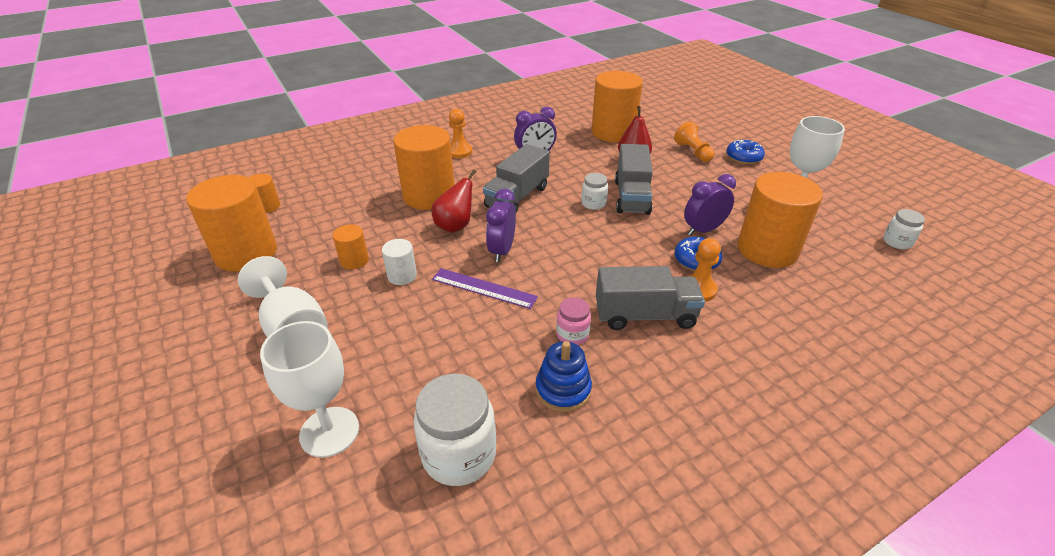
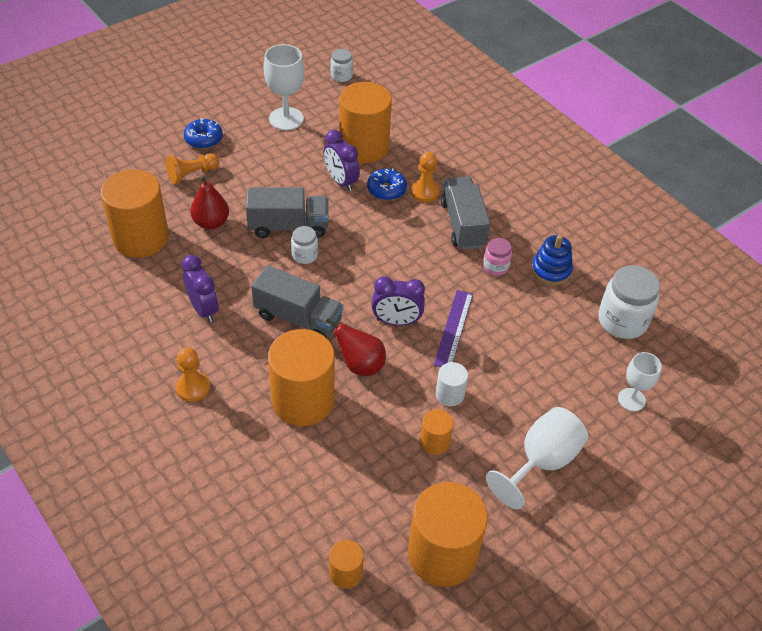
camera: 100 degrees left, 10 degrees up
(329, 431) = (631, 399): white goblet -> white goblet, size x0.63

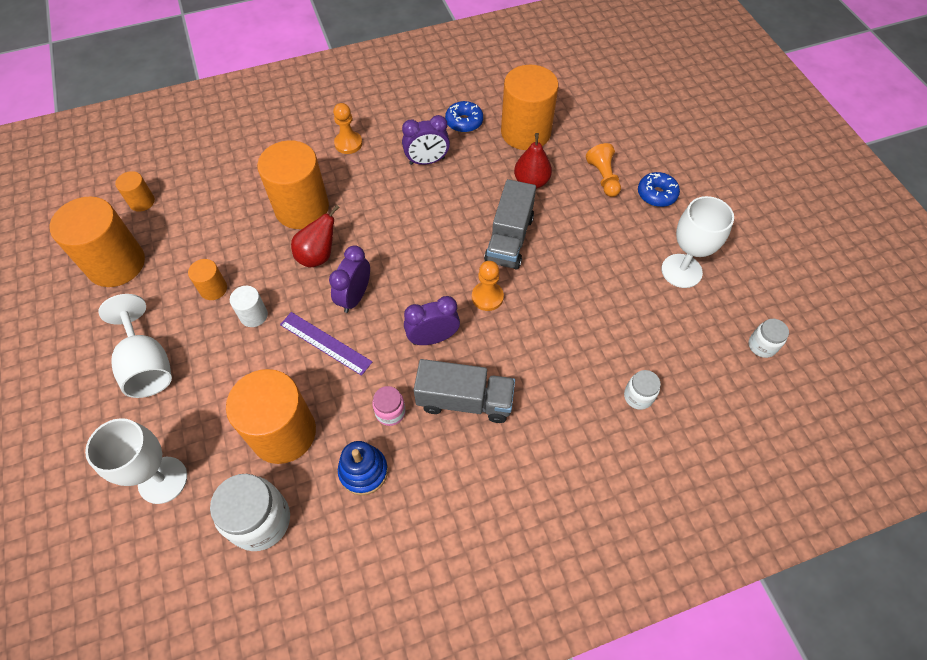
camera: 110 degrees right, 10 degrees up
(298, 318) = (390, 223): grey truck -> none
(304, 255) = (466, 244): white jar -> white jar (638, 396)
(341, 181) = (565, 299): purple clock -> purple clock (433, 338)
(364, 147) = (619, 335): orange cylinder -> orange cylinder (283, 432)
(386, 190) = (541, 339): blue donut -> blue donut (464, 122)
(425, 192) = (528, 377): orange pawn -> orange pawn (487, 297)
(631, 399) = (163, 480): white goblet -> white goblet, size x1.58

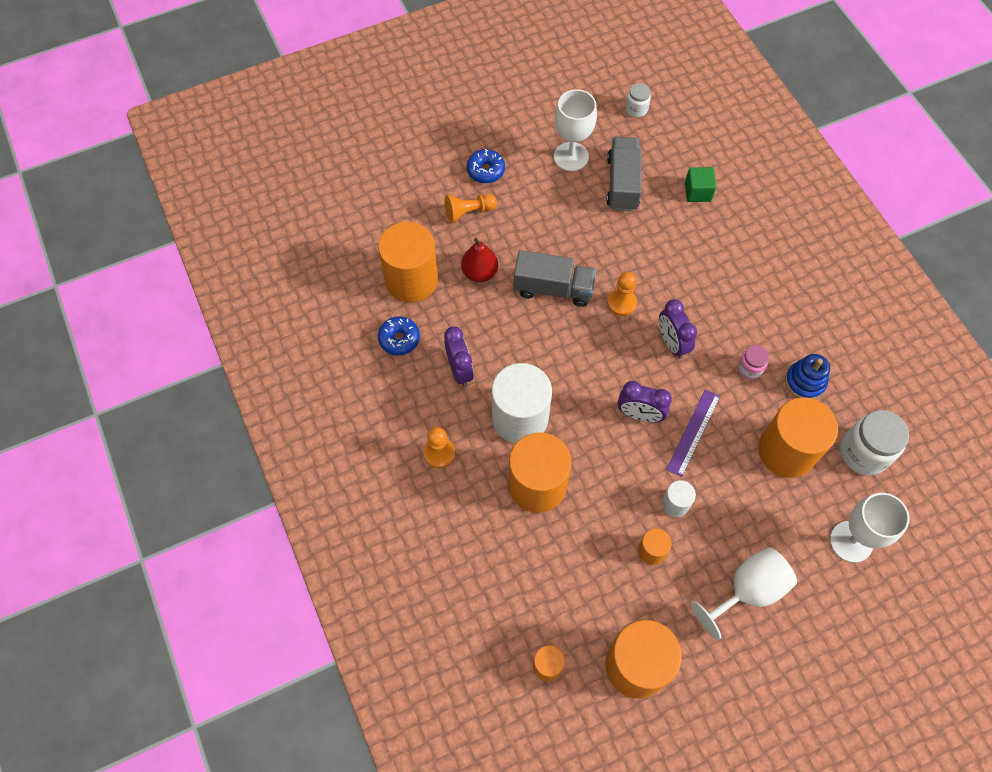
camera: 95 degrees left, 5 degrees up
(318, 256) = (596, 457): red pear -> none
(370, 201) = (520, 418): none -> white cylinder
(465, 400) = (726, 313): grey truck -> grey truck (622, 183)
(638, 396) = (697, 192): white jar -> green cube

